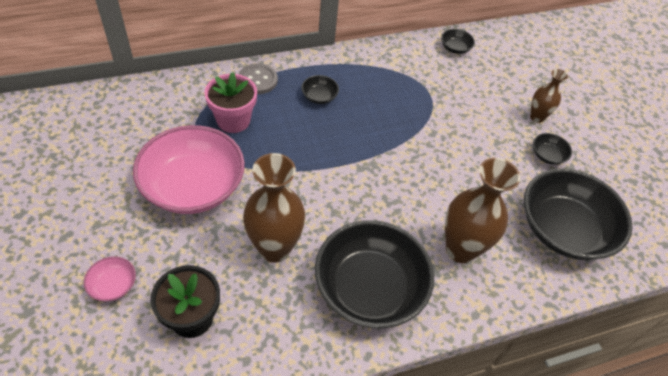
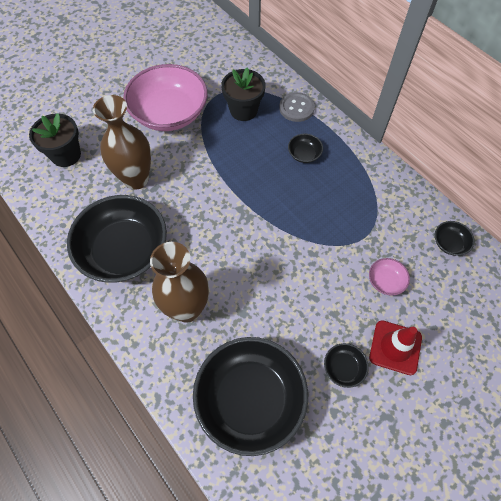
camera: 75 degrees right, 10 degrees up
(113, 285) = (76, 107): pink bowl -> pink bowl (386, 281)
(233, 120) = (243, 110): pink flower pot -> black flower pot
(537, 117) = (395, 347): brown vase -> red traffic cone

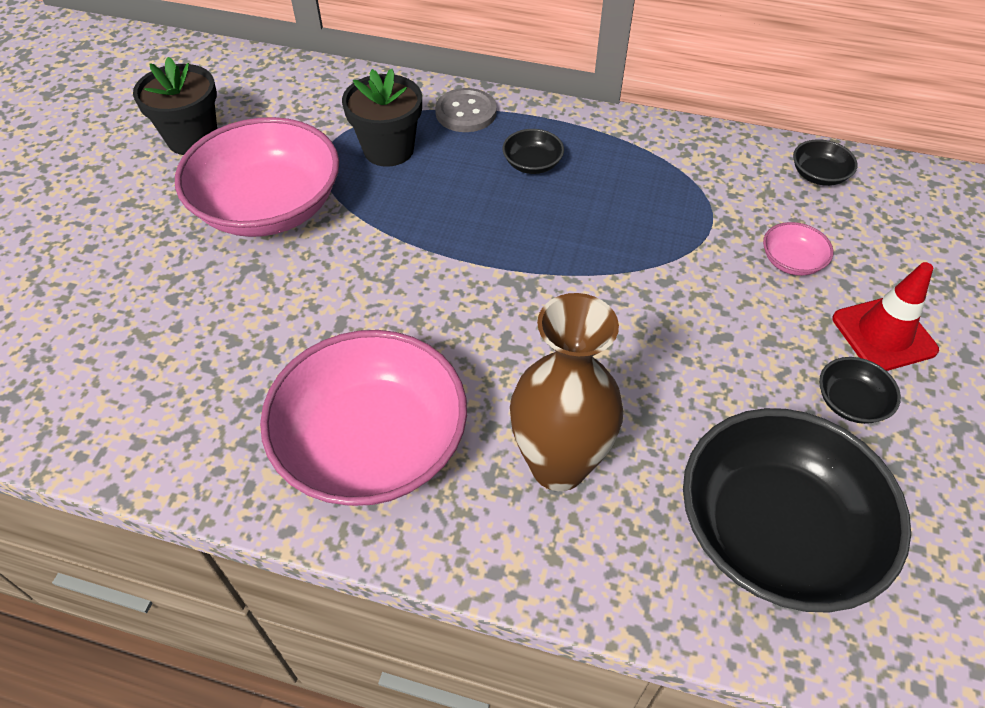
camera: 35 degrees left, 10 degrees down
(66, 155) = (127, 357): black flower pot -> black flower pot (192, 139)
(124, 250) = (372, 444): black bowl -> pink bowl
(136, 179) = (296, 327): brown vase -> none

